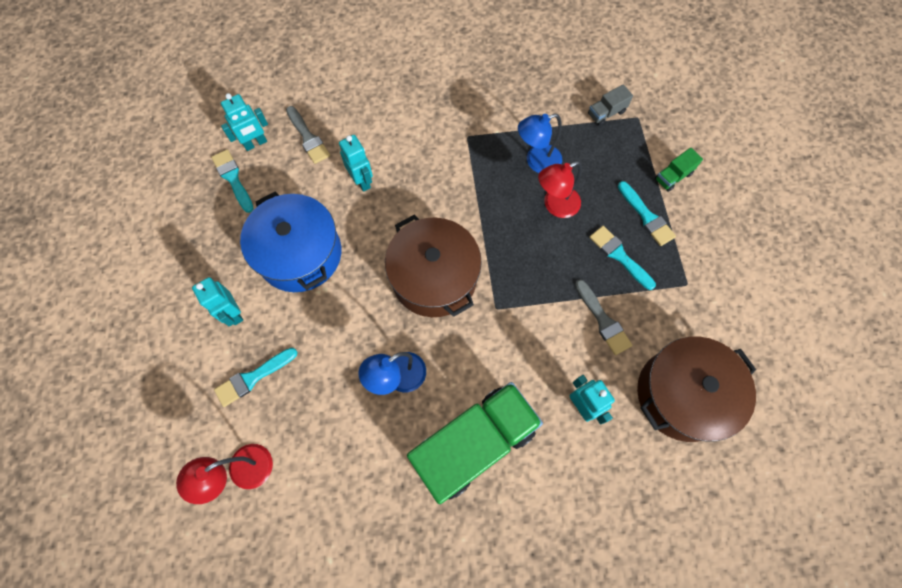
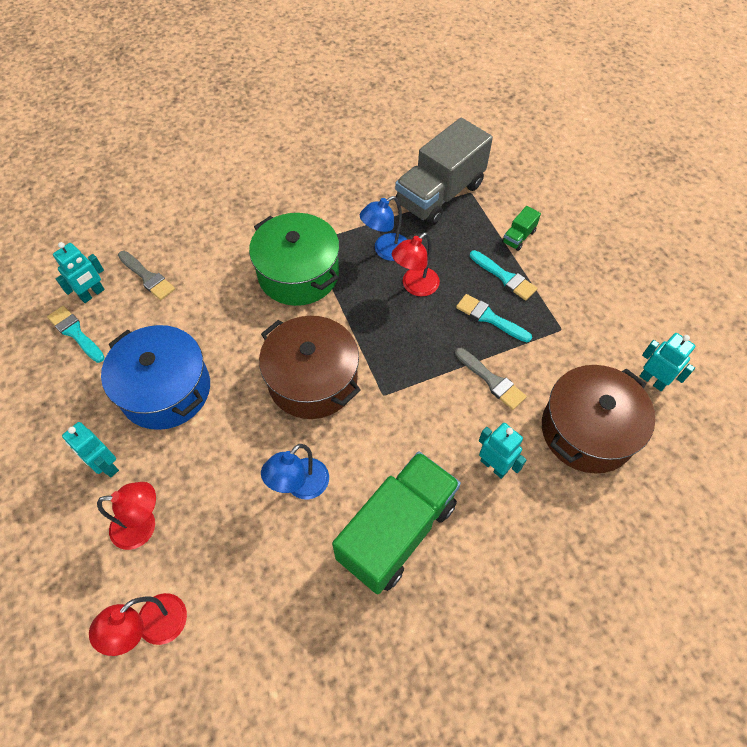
camera: 15 degrees left, 10 degrees down
(253, 378) = (143, 526): turquoise brush -> red lamp
(362, 181) = (214, 306): turquoise robot -> turquoise robot (652, 380)
(447, 166) = (298, 274): none -> green pot
(606, 113) = (440, 194): grey truck -> grey truck, size x2.48

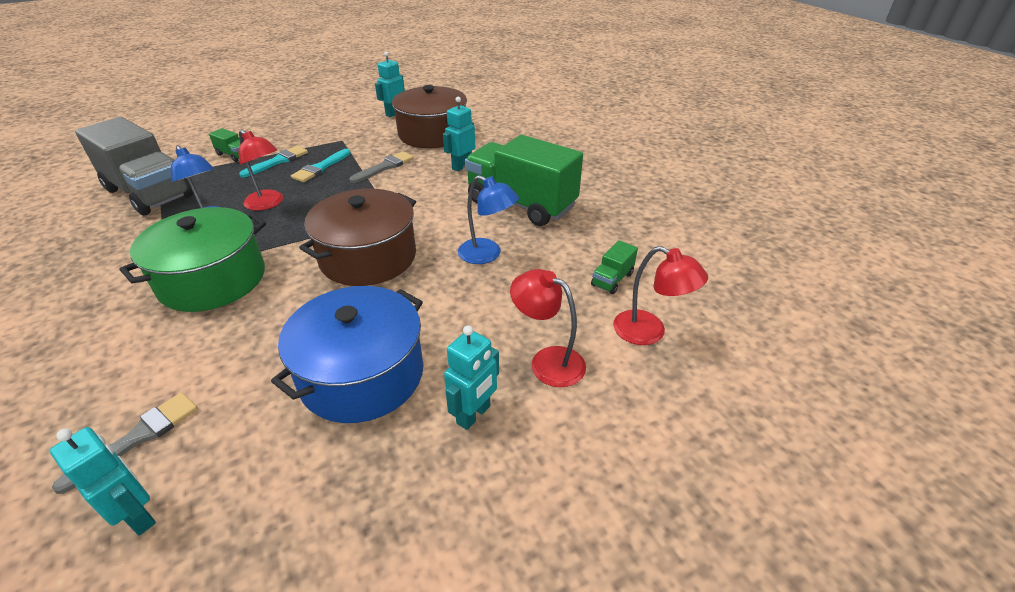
camera: 95 degrees left, 20 degrees down
(75, 333) = (223, 521): turquoise brush -> none
(143, 526) = (547, 361): red lamp -> red lamp turned 45 degrees counterclockwise
(238, 610) = (612, 279): none -> green truck

